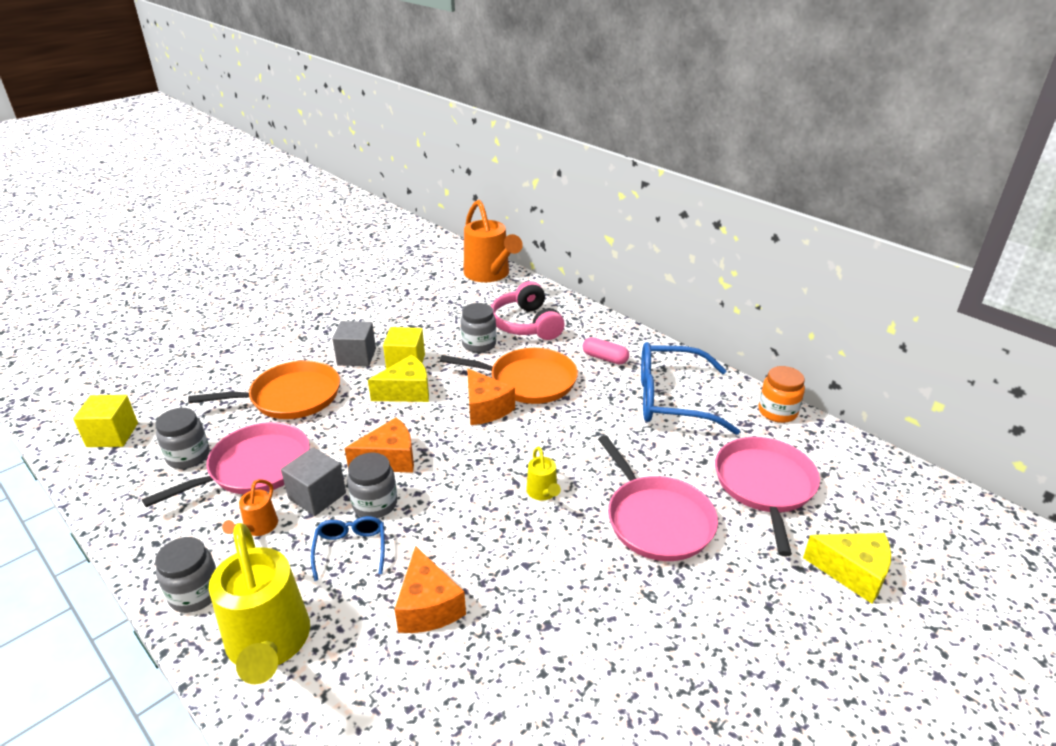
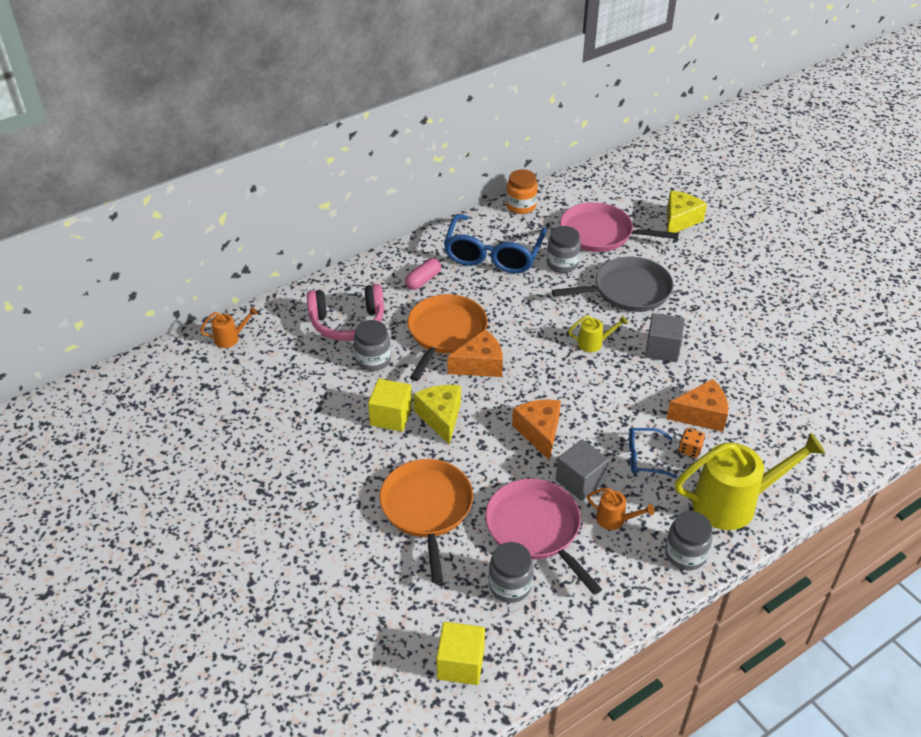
camera: 80 degrees left, 10 degrees up
(356, 357) = (367, 455): grey cube -> grey cube (662, 349)
(364, 595) = (690, 449): none -> orange dice
(375, 504) = (595, 442): grey jar -> grey jar (562, 264)
(490, 274) = (230, 338): orange watering can -> orange watering can, size x0.46
(656, 519) = (628, 290): pink pan -> grey pan

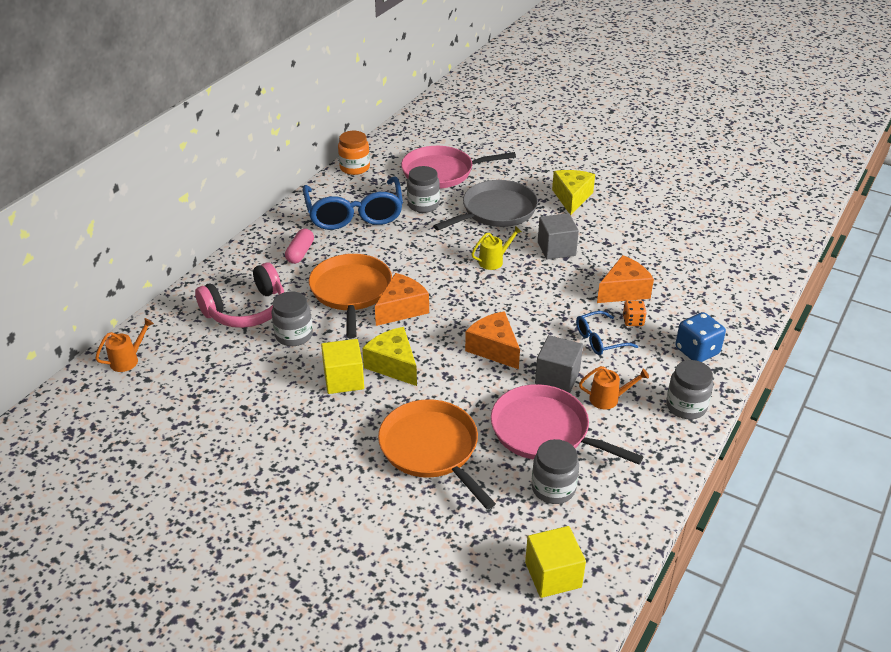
camera: 25 degrees left, 5 degrees down
(680, 220) = (503, 145): yellow cheese -> yellow cheese (571, 198)
(734, 502) = (697, 351): yellow watering can -> blue dice

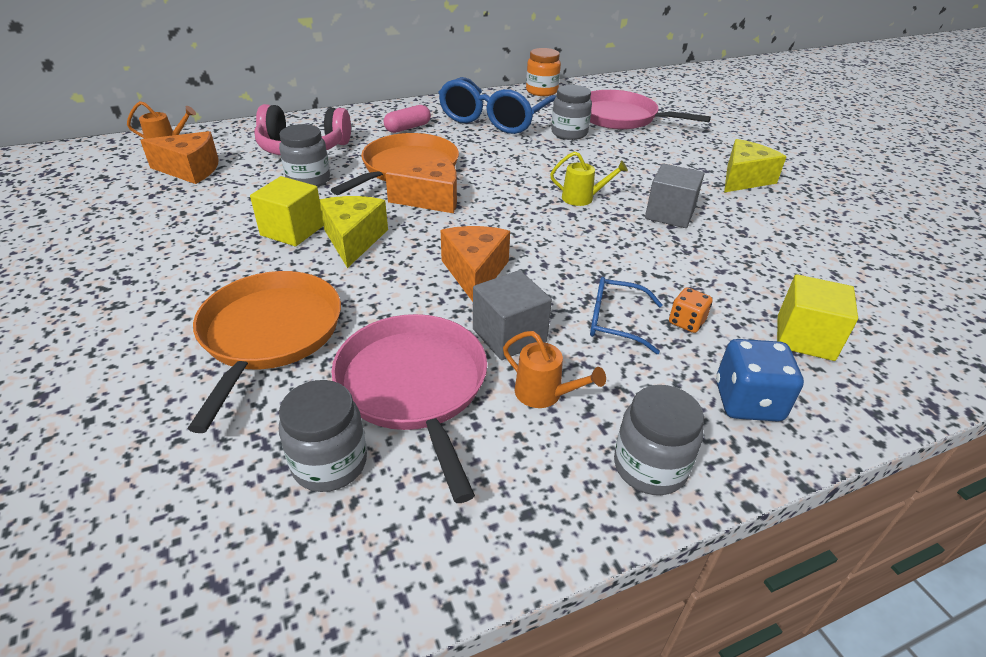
camera: 35 degrees right, 0 degrees up
(496, 211) = (639, 161): grey pan -> none
(553, 575) = (162, 587): yellow cube -> yellow cube (805, 338)
(623, 291) = (710, 285): orange cheese -> orange cheese (191, 170)

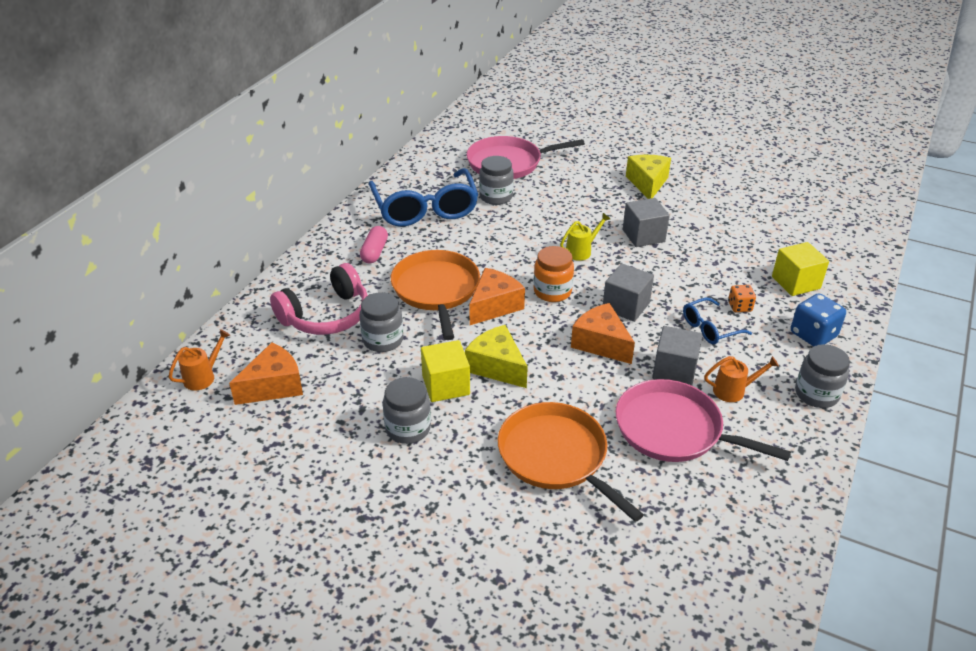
camera: 40 degrees left, 0 degrees up
(329, 463) = (697, 492): grey jar -> grey jar (408, 428)
(541, 91) = (416, 162): orange jar -> orange jar (552, 291)
(553, 257) = (626, 306): none -> grey cube

